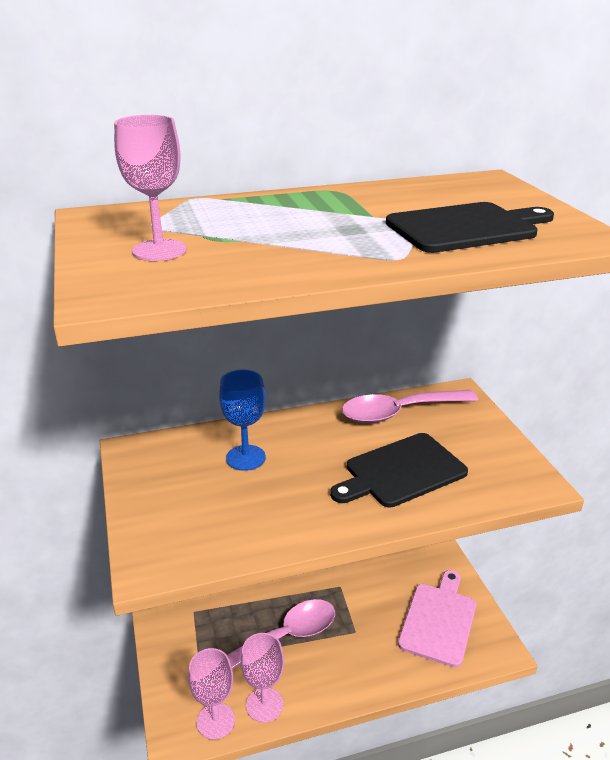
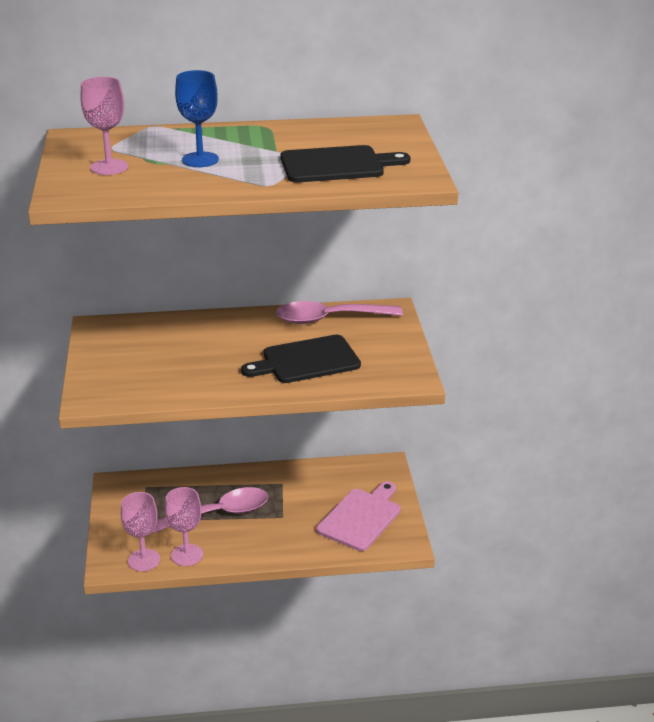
camera: 10 degrees right, 0 degrees up
(245, 457) = (185, 339): blue goblet -> blue goblet (200, 160)

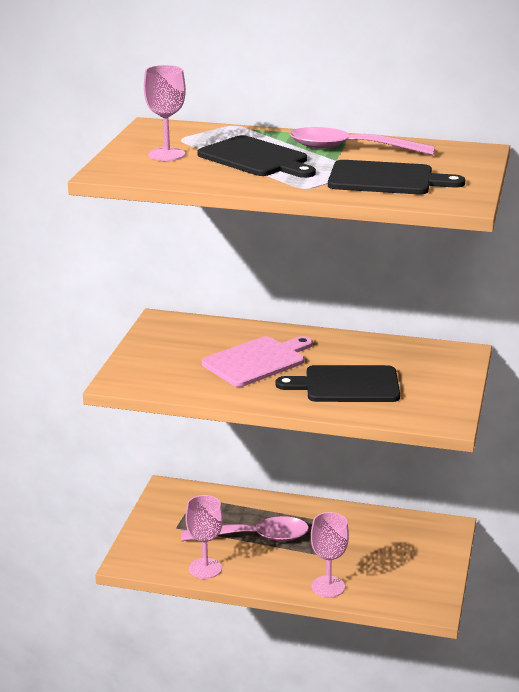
camera: 20 degrees right, 5 degrees down
(144, 560) = (162, 564): pink goblet -> pink goblet (328, 587)
(200, 160) = (256, 158): blue goblet -> black cutting board
(329, 319) = (393, 351): pink spoon -> pink spoon (350, 149)
(361, 517) = (398, 572): pink cutting board -> pink cutting board (257, 361)

